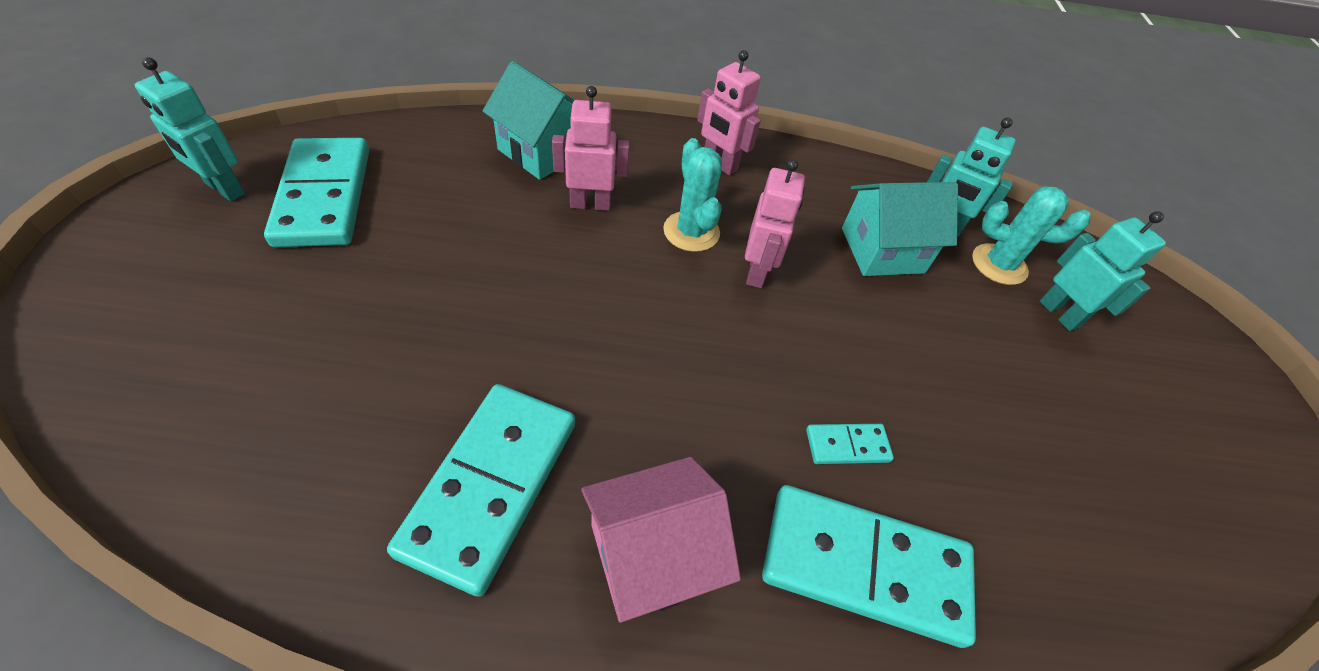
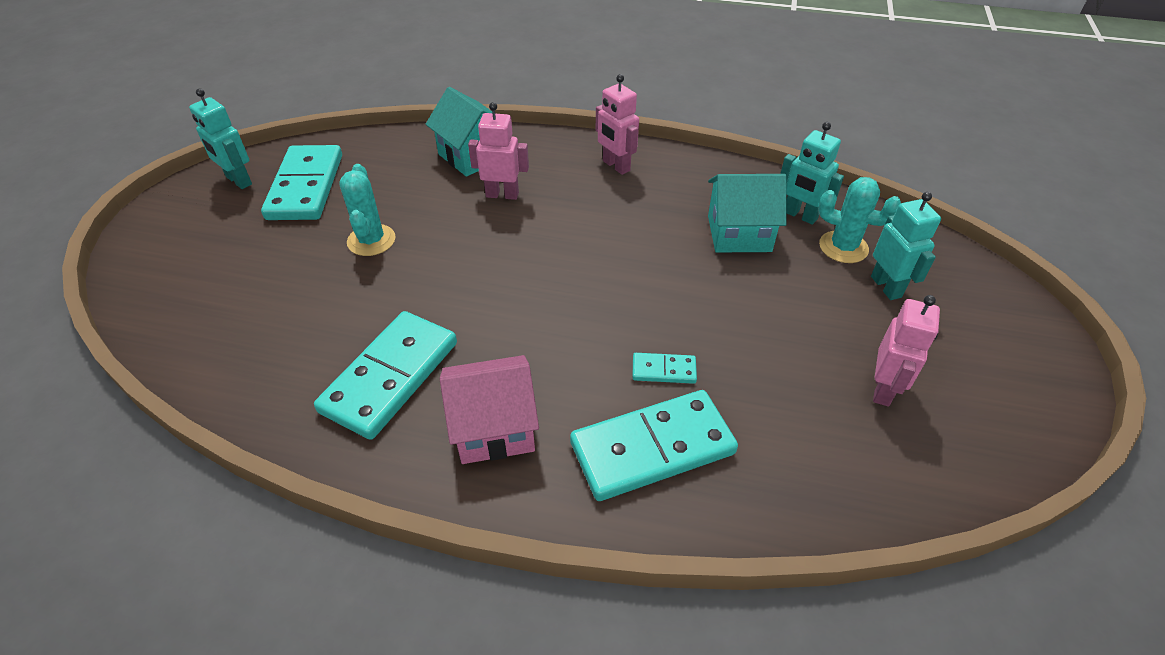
camera: 15 degrees right, 5 degrees down
(691, 232) = (579, 216): turquoise cactus -> turquoise cactus (371, 240)
(757, 272) = (625, 246): pink robot -> pink robot (883, 389)
(864, 566) = (652, 448): turquoise domino -> turquoise domino turned 45 degrees counterclockwise

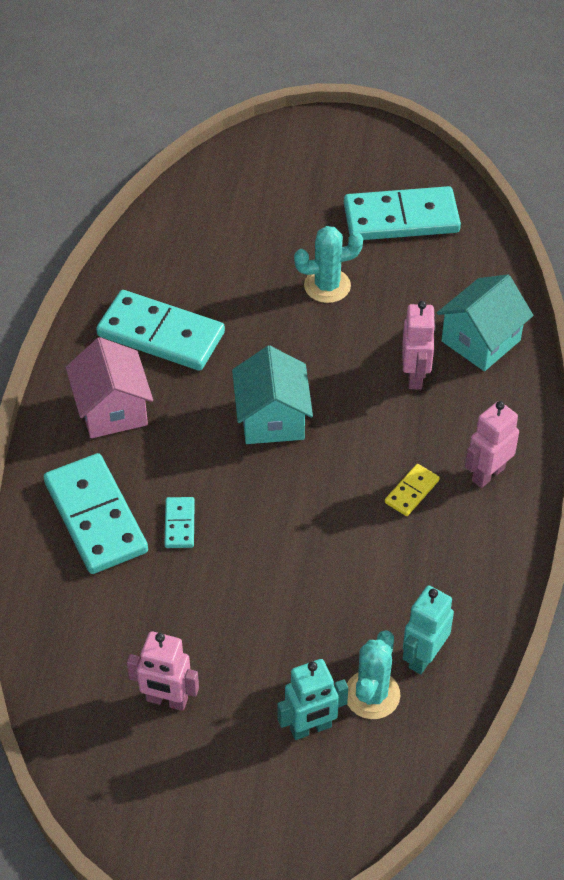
camera: 85 degrees right, 5 degrees up
(238, 181) = (401, 167): turquoise robot -> none
(631, 207) = (411, 491): none -> yellow domino
(739, 233) = (381, 593): turquoise house -> turquoise house (272, 418)

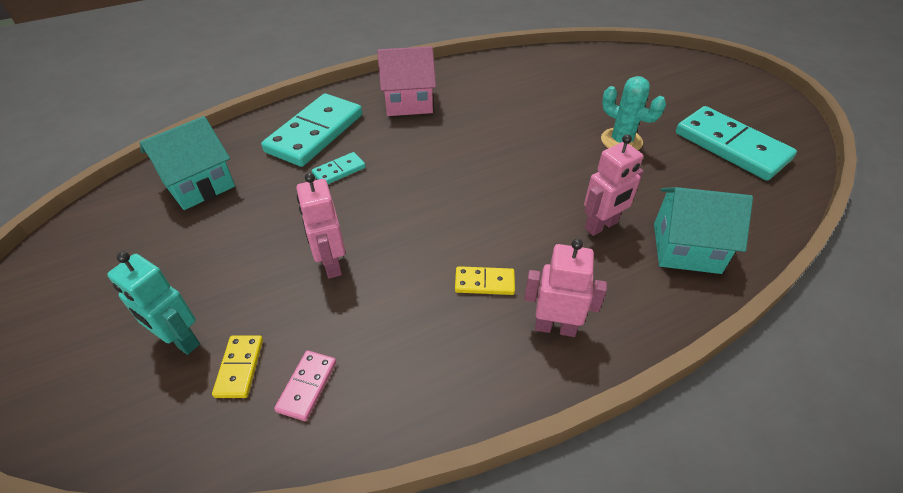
camera: 55 degrees right, 5 degrees down
(112, 410) = (408, 102): pink house -> pink house turned 45 degrees clockwise
(161, 334) = (489, 93): turquoise domino -> none
(167, 700) = (170, 238): pink robot -> pink robot (331, 264)
(272, 418) = (474, 170): turquoise house -> turquoise house (199, 184)
(372, 695) = (240, 367): turquoise cactus -> yellow domino
(423, 657) = (307, 386): turquoise robot -> pink domino

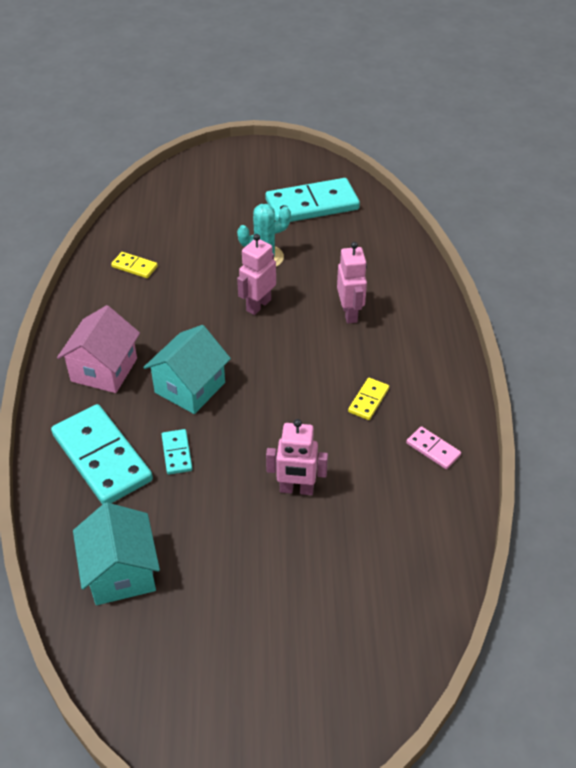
camera: 65 degrees left, 0 degrees up
(180, 340) = (327, 612): turquoise robot -> none
(240, 367) = (375, 573): yellow domino -> yellow domino (134, 266)
(307, 386) = (411, 533): pink domino -> pink domino (433, 449)
(555, 327) = (427, 378): pink robot -> pink robot (258, 305)
(686, 248) = (395, 282): turquoise house -> turquoise house (190, 387)

